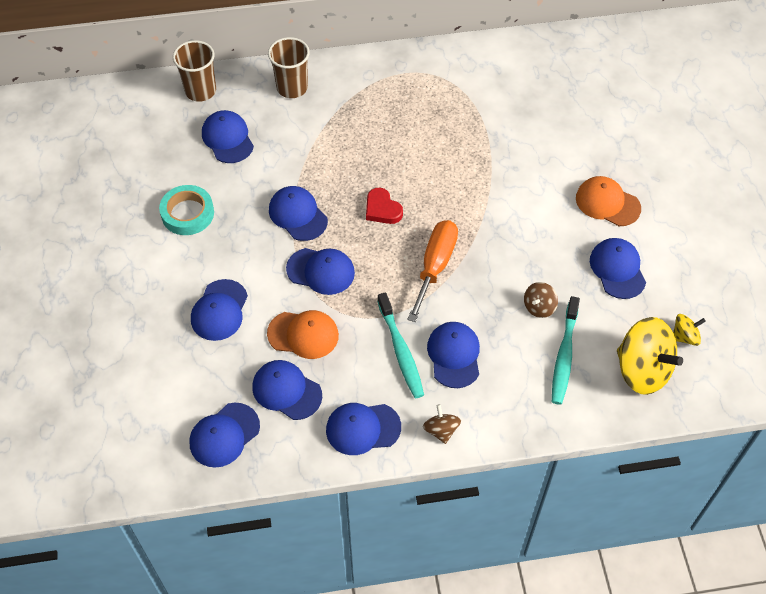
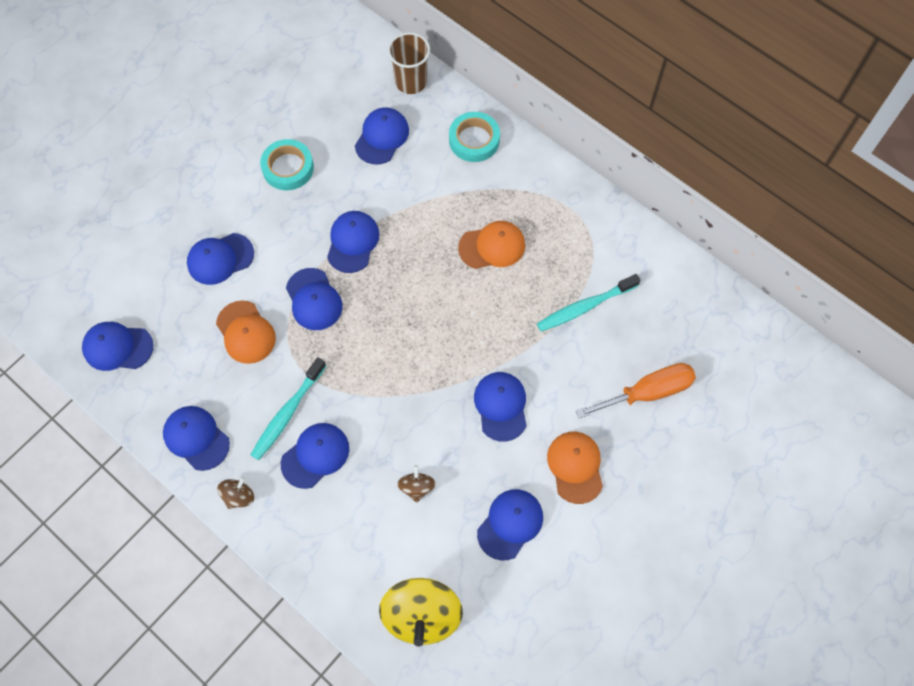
camera: 50 degrees right, 10 degrees up
(286, 391) = (187, 359): blue cap -> blue cap (501, 406)
(292, 88) = (474, 140): brown cup -> turquoise tape
(382, 209) = (411, 297): red heart -> none
(390, 135) = (492, 246): none -> orange cap
(435, 266) = (389, 378): orange screwdriver -> orange screwdriver (647, 392)
(539, 307) = (417, 487): brown spinning top -> brown spinning top turned 90 degrees clockwise
(564, 355) = (385, 541): turquoise toothbrush -> turquoise toothbrush (585, 306)
(684, 336) = (486, 628): yellow spinning top -> none

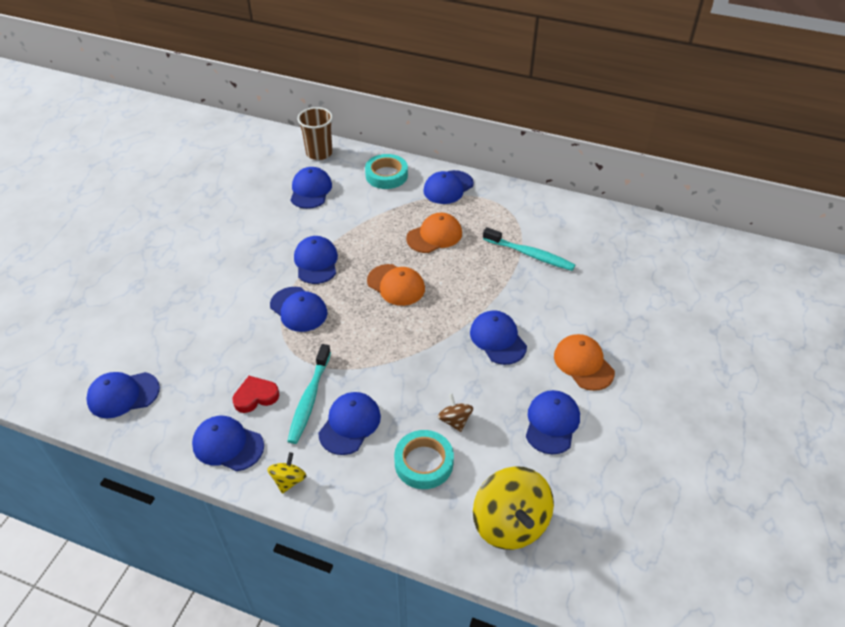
camera: 20 degrees left, 20 degrees down
(220, 259) = (201, 303): blue cap -> blue cap (448, 187)
(238, 392) = (255, 396): none -> red heart
(238, 496) = (288, 480): brown spinning top -> yellow spinning top
(246, 332) = (245, 349): orange cap -> orange cap (396, 285)
(288, 168) = (239, 228): turquoise tape -> turquoise tape (424, 463)
(585, 306) = (529, 254): turquoise toothbrush -> turquoise toothbrush turned 105 degrees counterclockwise
(647, 392) = (611, 296): orange screwdriver -> none

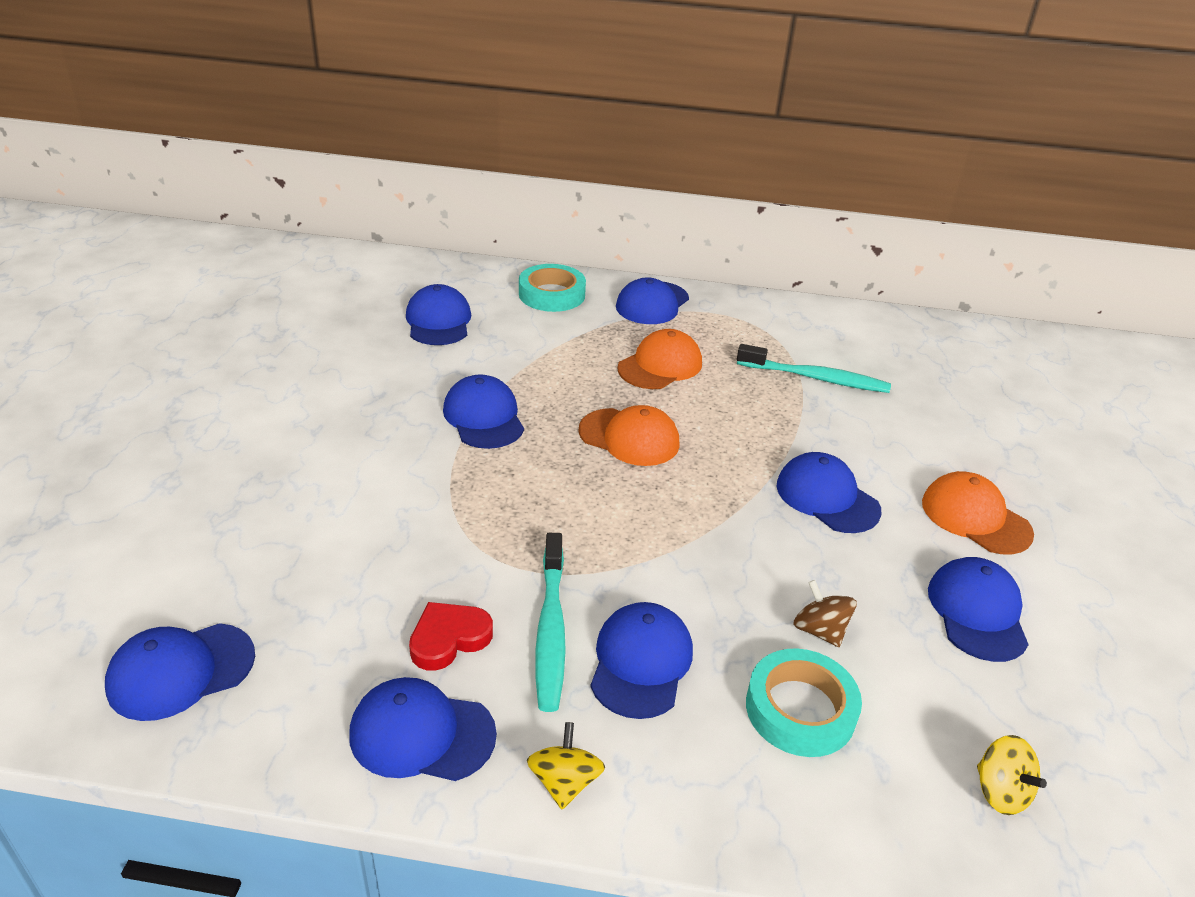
camera: 15 degrees left, 10 degrees down
(298, 309) = (479, 489): blue cap -> none
(319, 153) = (434, 273): brown cup -> none
(510, 523) = (1000, 791): yellow spinning top -> yellow spinning top, size x0.49

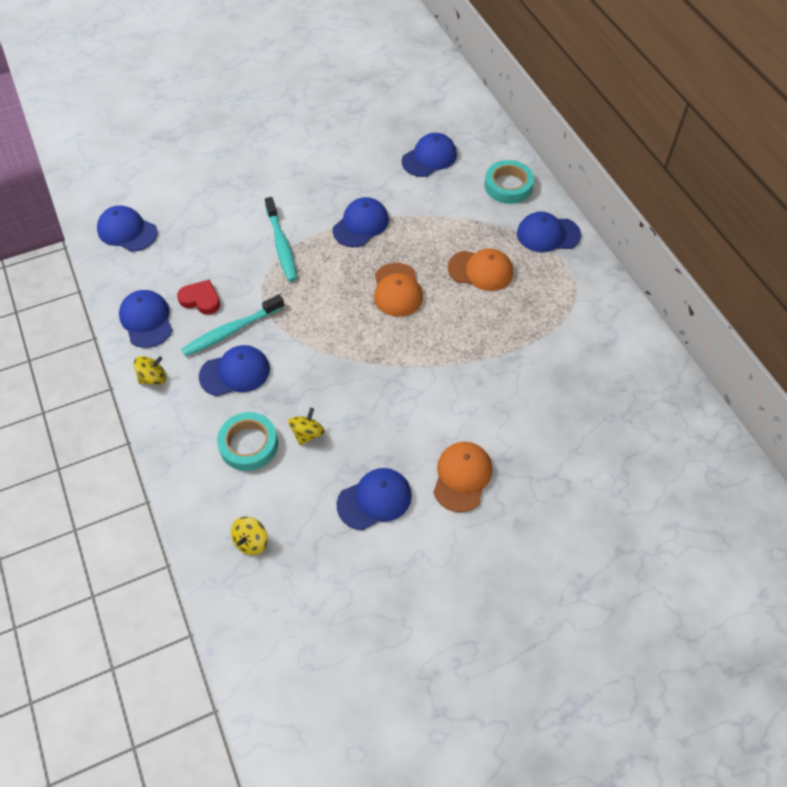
camera: 60 degrees right, 20 degrees up
(815, 378) = (541, 348): turquoise toothbrush -> turquoise toothbrush (281, 245)
(820, 630) = (307, 433): brown spinning top -> yellow spinning top
(827, 497) = (420, 398): blue cap -> none

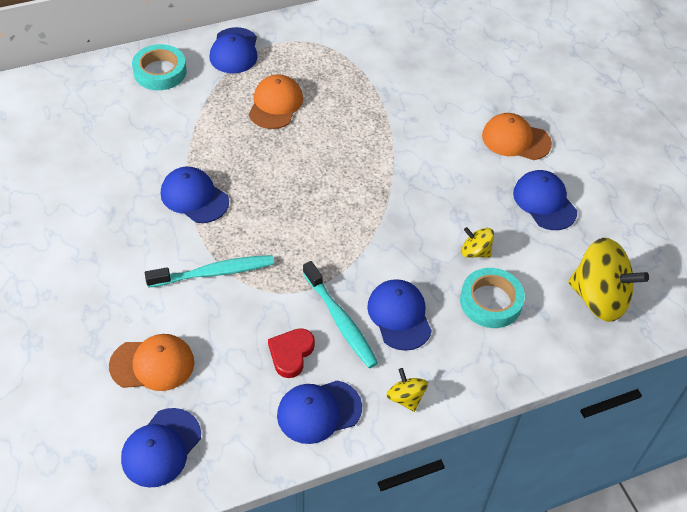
camera: 90 degrees left, 5 degrees down
(251, 541) = (599, 298): yellow spinning top -> yellow spinning top, size x2.05
(397, 290) = (295, 171): orange cap -> orange cap (152, 364)
(429, 158) = (100, 131): blue cap -> none

